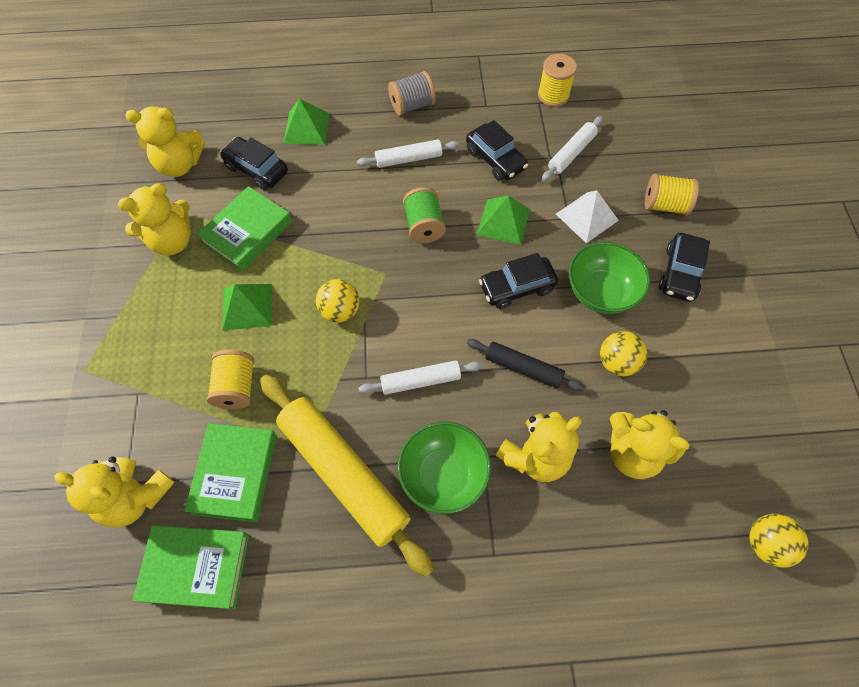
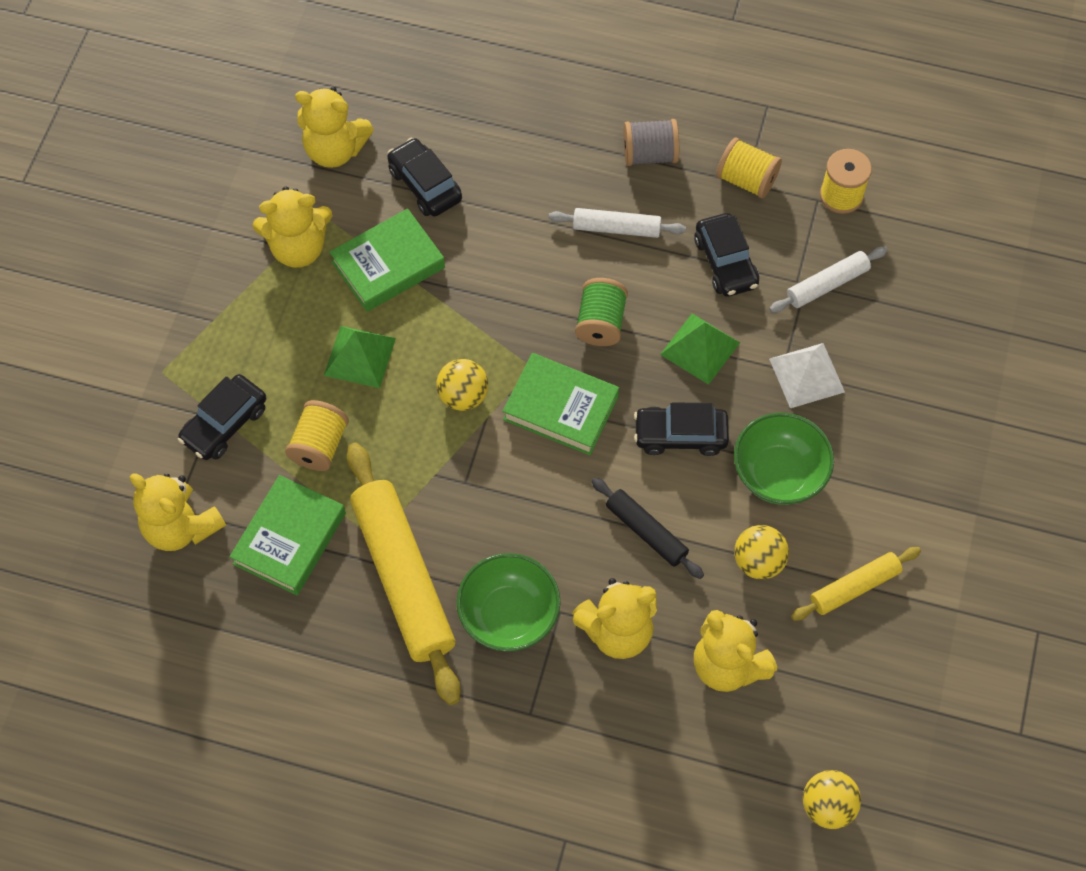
camera: 20 degrees right, 0 degrees up
(196, 567) = (223, 618): green book -> green book (561, 408)
(306, 128) = (504, 146): green pyramid -> none
(420, 381) = (524, 507): white rolling pin -> none
(665, 205) = (913, 391): yellow spool -> yellow spool (746, 180)
(680, 273) = (888, 483): black car -> black car (225, 424)
(695, 357) = (854, 587): none -> yellow rolling pin

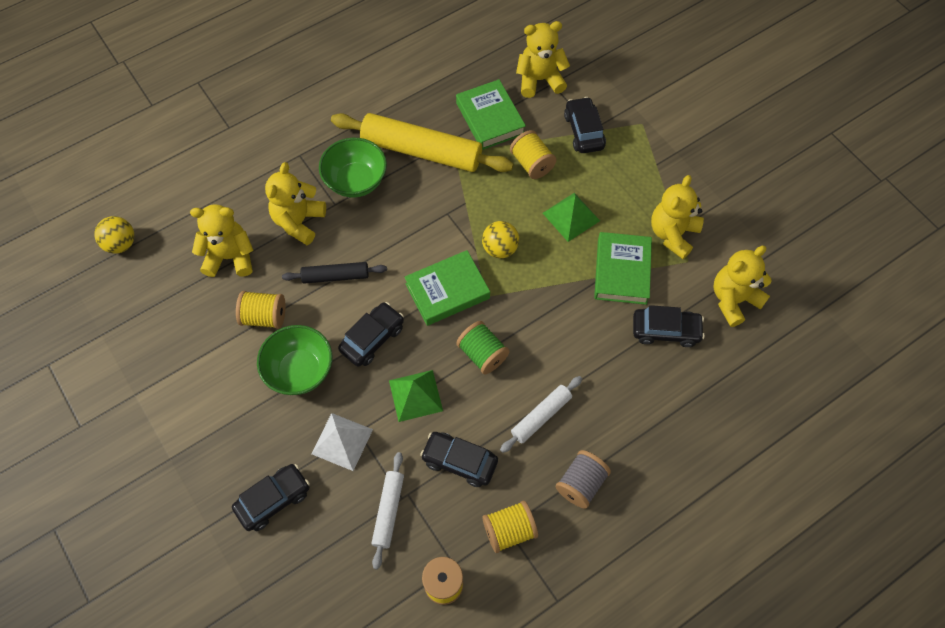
camera: 130 degrees right, 0 degrees up
(758, 562) = (264, 317): yellow ball -> yellow spool
(854, 587) = (202, 352): yellow rolling pin -> none
(915, 387) = (273, 500): none -> black car

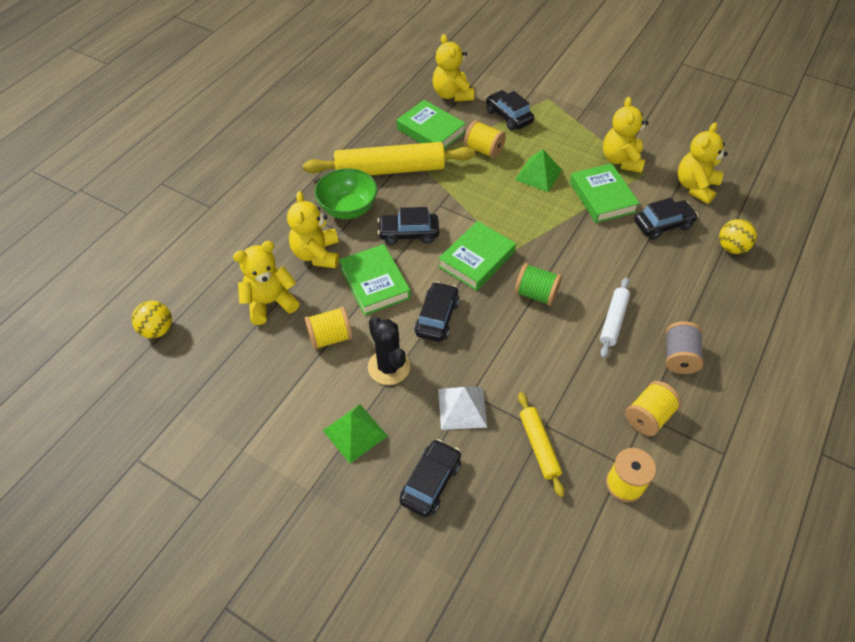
camera: 25 degrees left, 10 degrees down
(300, 370) = (389, 367): green bowl -> black cactus
(335, 276) = (375, 283): black rolling pin -> green book
(388, 511) = (539, 446): white rolling pin -> yellow rolling pin
(415, 395) = (502, 346): green pyramid -> green pyramid (355, 433)
(459, 461) = (572, 381): black car -> black car (408, 233)
(500, 248) = (498, 215): yellow ball -> yellow ball (731, 247)
(539, 80) = (452, 94): yellow teddy bear -> yellow teddy bear turned 75 degrees counterclockwise

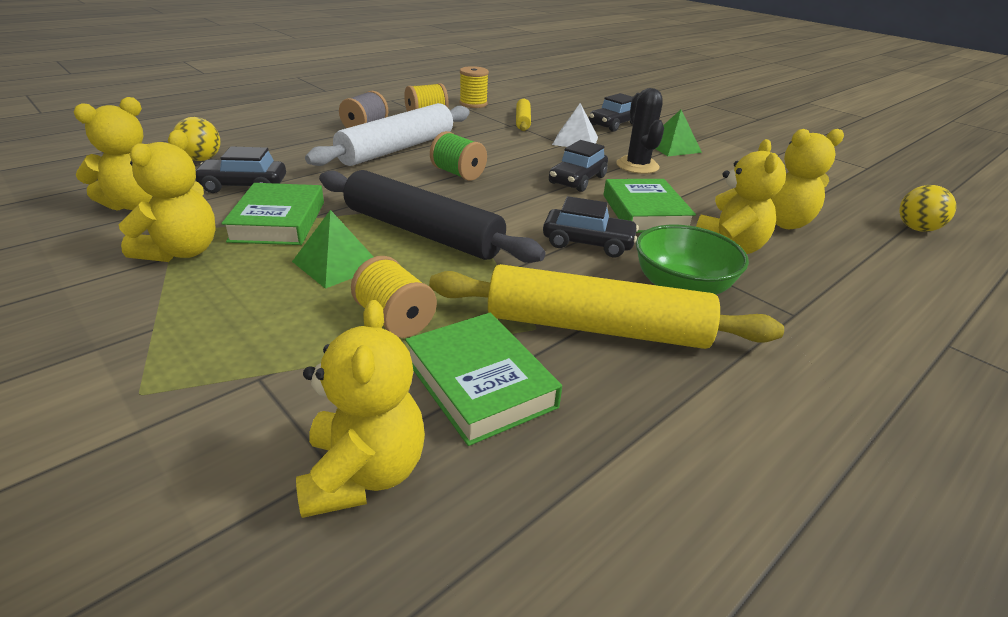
camera: 165 degrees left, 20 degrees down
(330, 337) = (699, 189): yellow spool -> none
(476, 259) = (506, 206): green book -> none
(508, 116) = (280, 372): black car -> none
(513, 213) = (422, 232): none -> black rolling pin
(613, 321) = (397, 148): white rolling pin -> white rolling pin, size x1.94

